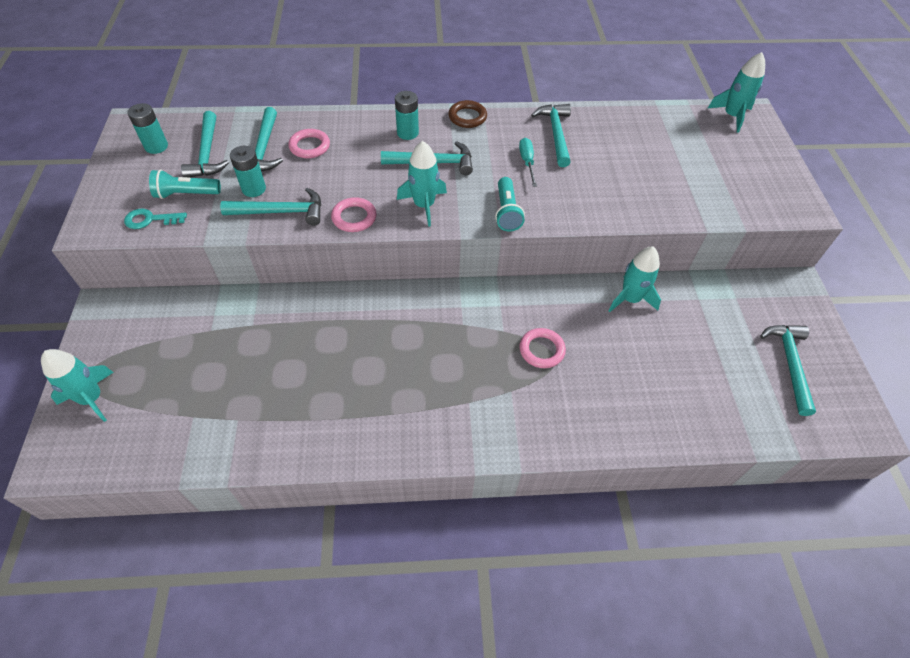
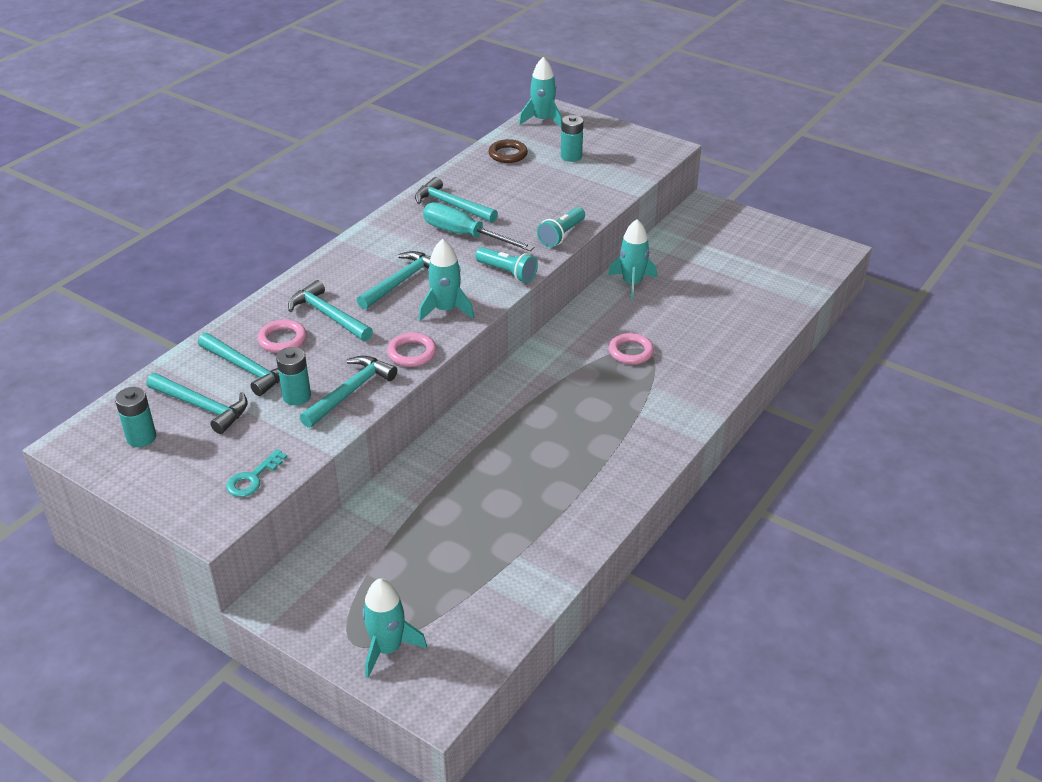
camera: 50 degrees left, 15 degrees down
(186, 194) = (246, 442): turquoise flashlight -> turquoise flashlight (561, 235)
(407, 133) = (343, 277): turquoise battery -> turquoise battery (571, 156)
(467, 117) = (368, 237): brown ring -> brown ring (508, 154)
(527, 162) = (465, 235): turquoise screwdriver -> turquoise screwdriver, size x1.79
(789, 364) = (762, 249): turquoise hammer -> turquoise hammer (328, 315)

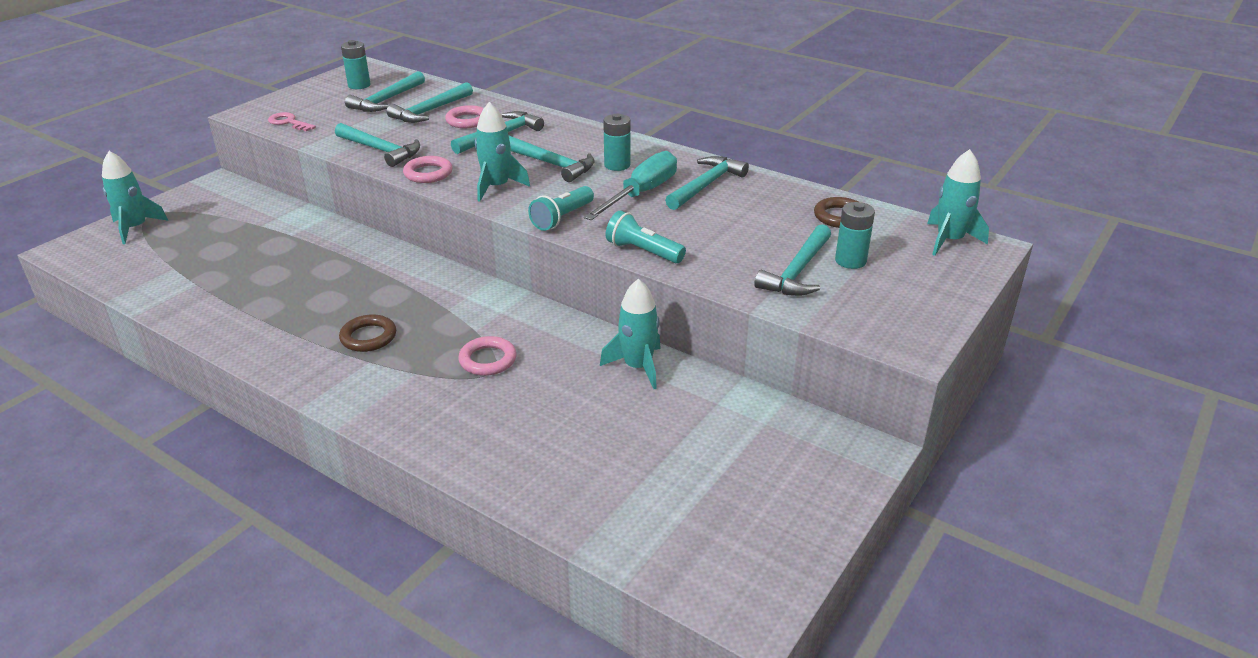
camera: 90 degrees right, 5 degrees down
(253, 478) = (289, 122): turquoise key -> pink key
(297, 396) = (384, 131): turquoise battery -> turquoise battery (617, 165)
(586, 176) = (797, 271): none -> turquoise hammer
(605, 419) = (368, 337): none -> brown ring

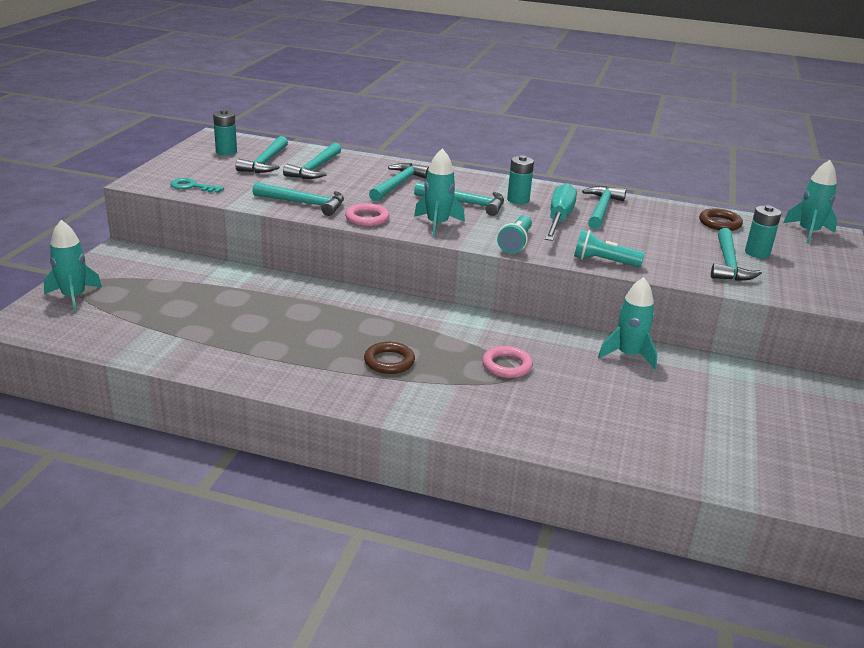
camera: 20 degrees left, 5 degrees down
(289, 122) = (192, 186): pink key -> turquoise key
(467, 121) = (357, 174): pink ring -> none

